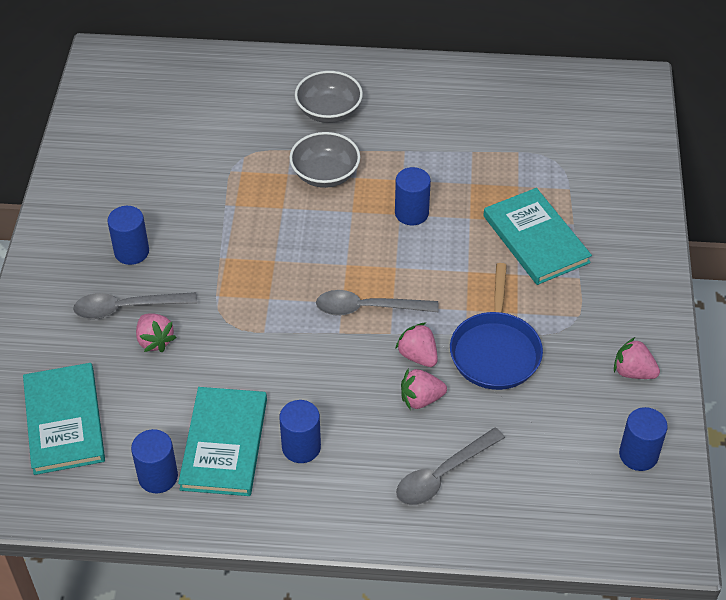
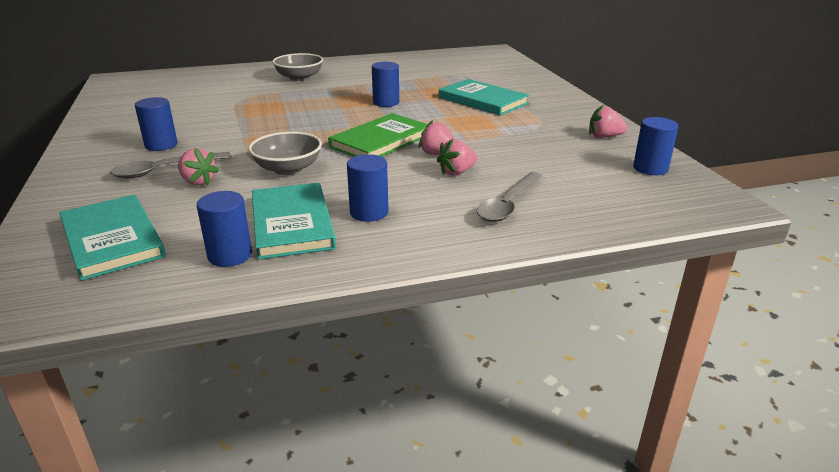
camera: 20 degrees left, 20 degrees down
(325, 174) = (311, 97): grey bowl -> grey bowl (288, 169)
(368, 308) = (381, 141): grey spoon -> green book
(495, 351) = (496, 143): blue pan -> none

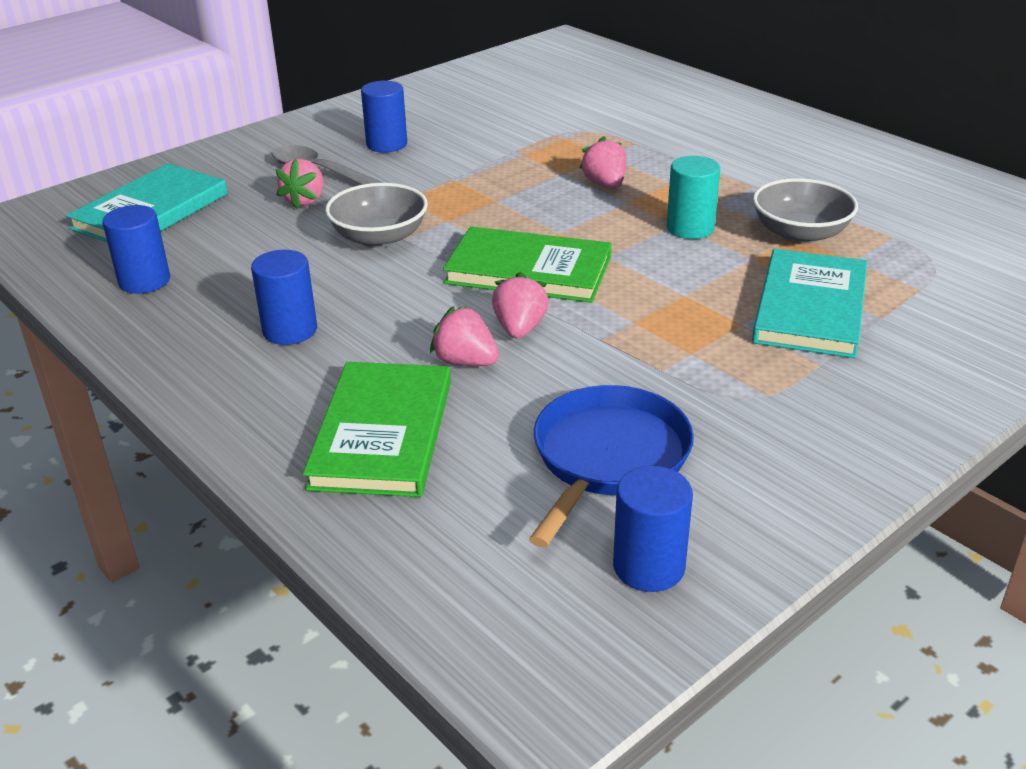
camera: 65 degrees right, 5 degrees up
(292, 223) = (233, 290): turquoise book -> none
(299, 78) = (715, 134): grey bowl -> grey bowl (800, 234)
(386, 103) = (690, 228): blue cylinder -> turquoise cylinder
(508, 204) = (382, 433): grey spoon -> green book
(567, 159) = (608, 458): none -> blue pan
(604, 136) = (767, 483): pink strawberry -> pink strawberry (605, 184)

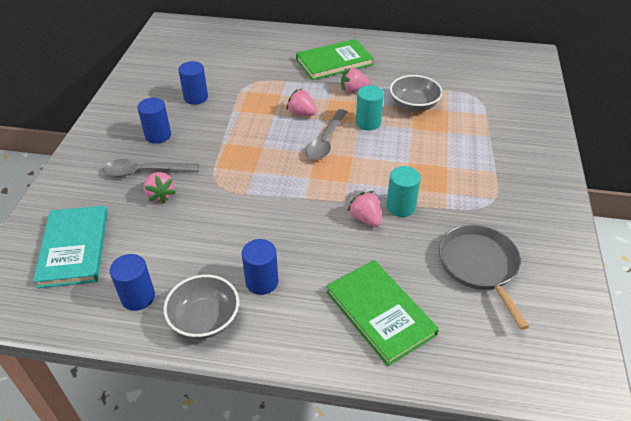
camera: 40 degrees left, 10 degrees up
(379, 238) = (233, 199): grey bowl -> grey bowl (205, 319)
(465, 362) = (365, 251): pink strawberry -> pink strawberry (353, 90)
(528, 270) = (329, 182): green book -> green book (334, 62)
(592, 338) = (400, 207): none -> turquoise cylinder
(593, 225) = (325, 141): none -> grey spoon
(608, 458) = (479, 266): blue pan -> grey pan
(649, 567) = (552, 308): blue cylinder -> blue cylinder (196, 97)
(810, 308) = (461, 144): turquoise book -> none

